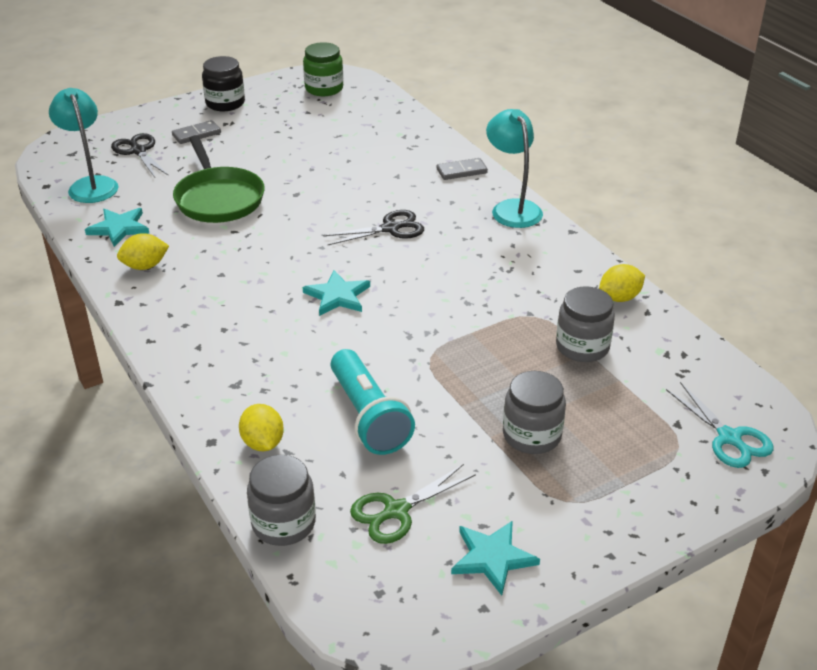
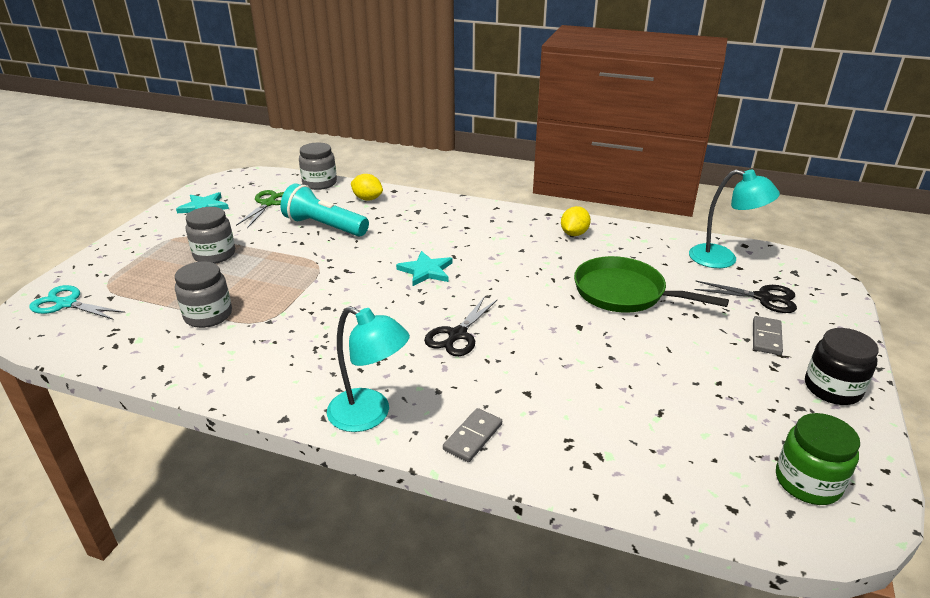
camera: 140 degrees right, 5 degrees down
(119, 228) = (637, 244): turquoise star -> none
(619, 298) = (194, 368): yellow lemon -> none

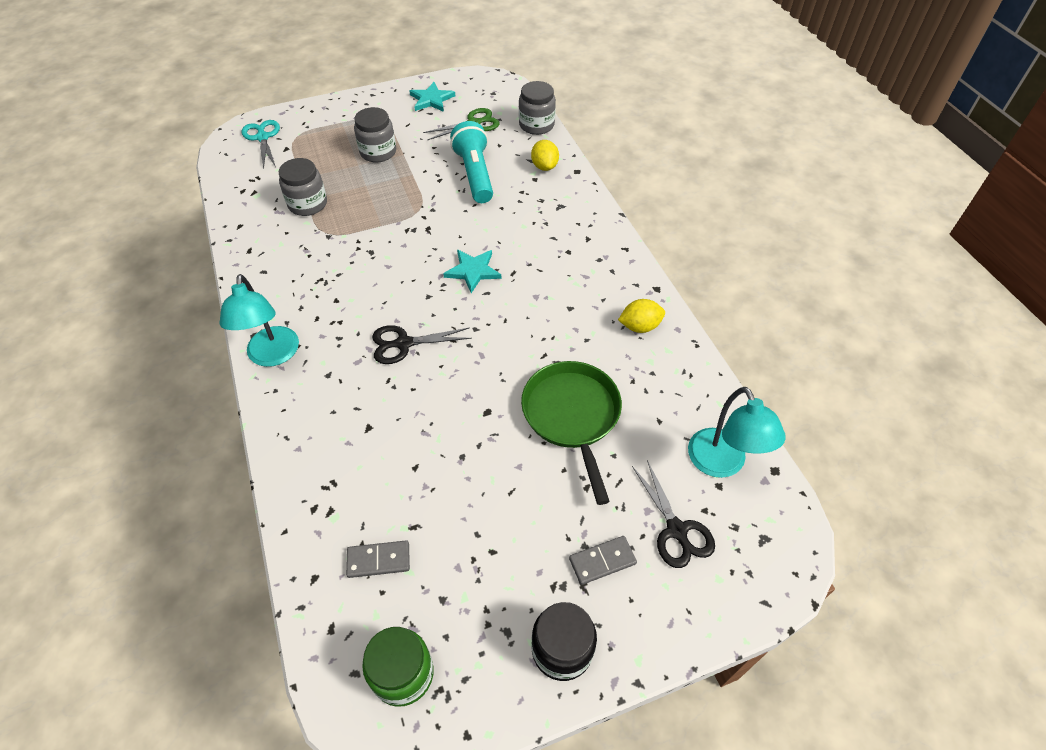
camera: 50 degrees right, 20 degrees up
(473, 437) = (293, 425): grey domino -> grey domino (378, 560)

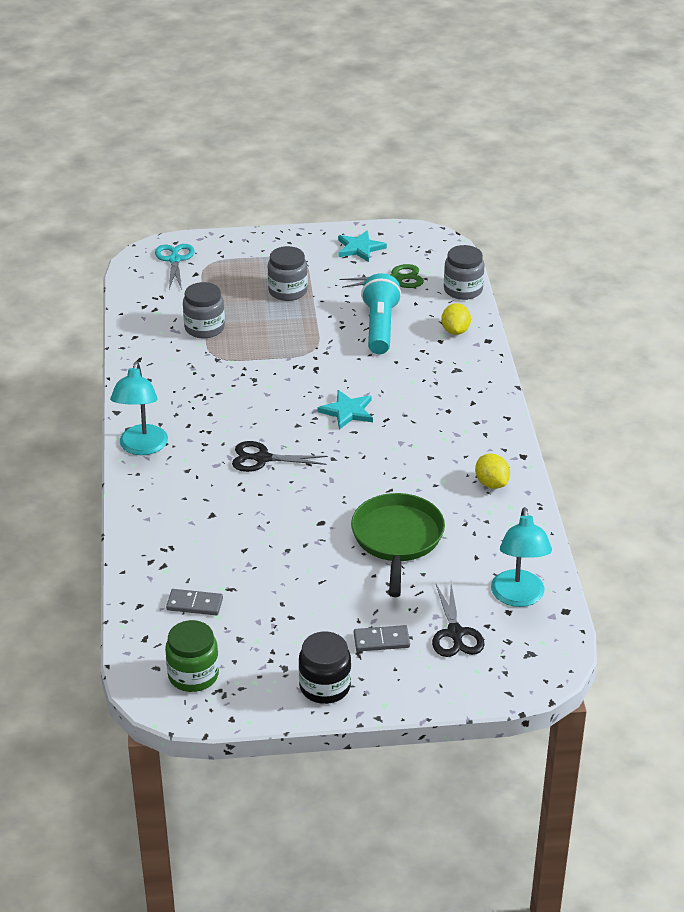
camera: 15 degrees right, 15 degrees down
(639, 326) = (491, 483): yellow lemon -> yellow lemon turned 60 degrees clockwise

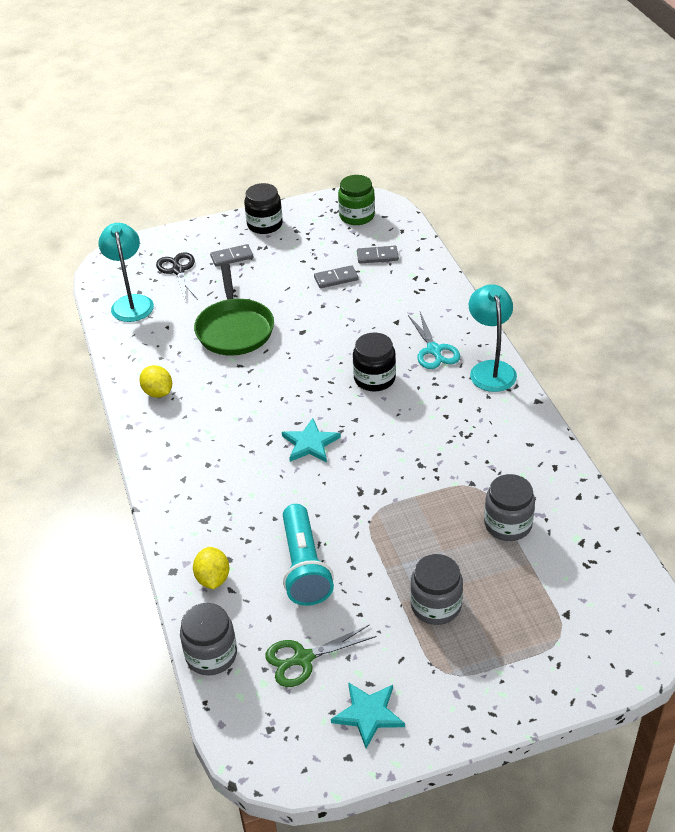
camera: 170 degrees right, 5 degrees up
(175, 260) = (608, 635): turquoise scissors -> turquoise scissors (434, 350)
(258, 582) = (336, 279): none -> grey domino
(262, 458) = (374, 379): black scissors -> black jar

